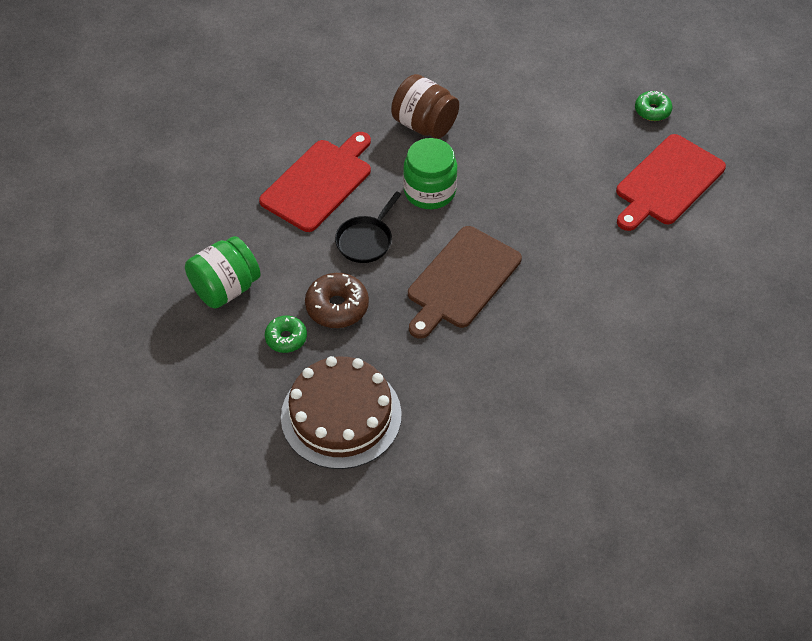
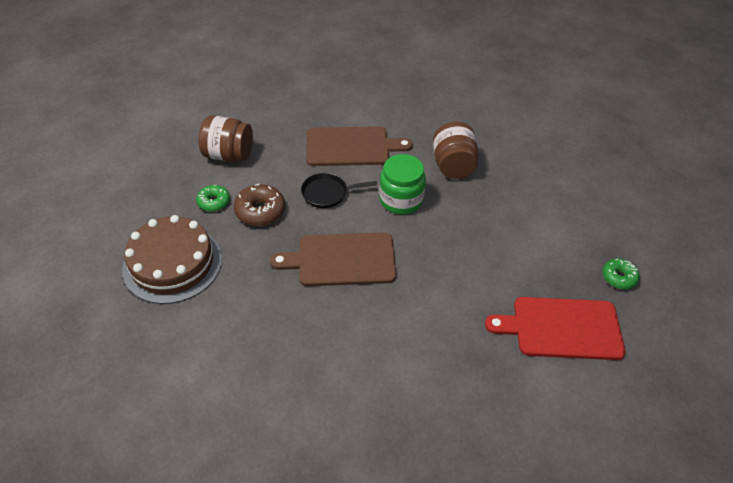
camera: 50 degrees right, 5 degrees down
(225, 288) = (229, 155): green jar -> brown jar
(319, 183) = (351, 147): red cutting board -> brown cutting board

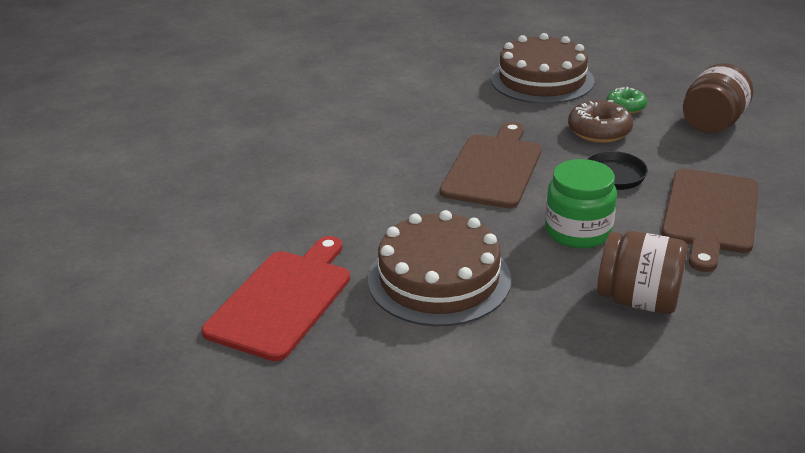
camera: 115 degrees right, 15 degrees down
(488, 253) = (439, 279): none -> brown cake
(618, 277) = (316, 393): green donut -> none

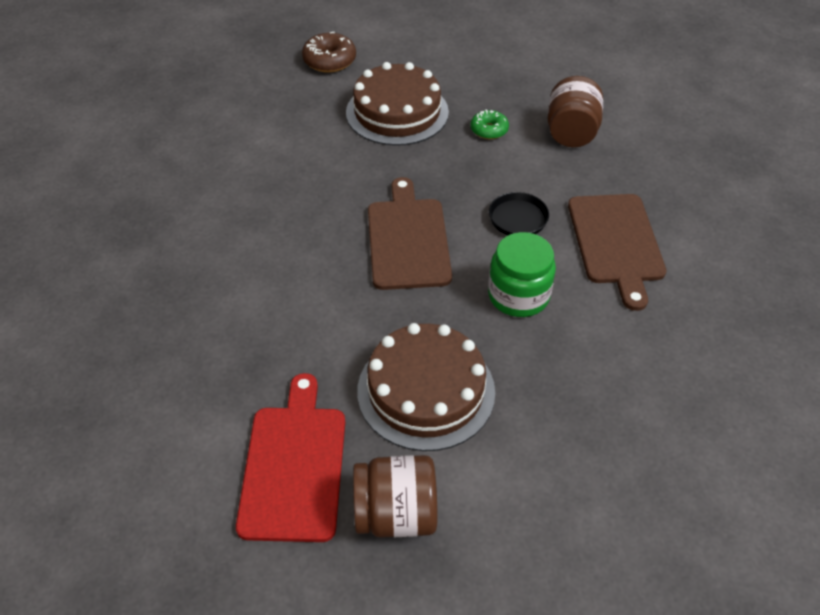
camera: 25 degrees left, 15 degrees up
(599, 131) = (480, 167): brown donut -> brown donut (329, 61)
(638, 300) = (603, 359): brown jar -> brown jar (396, 514)

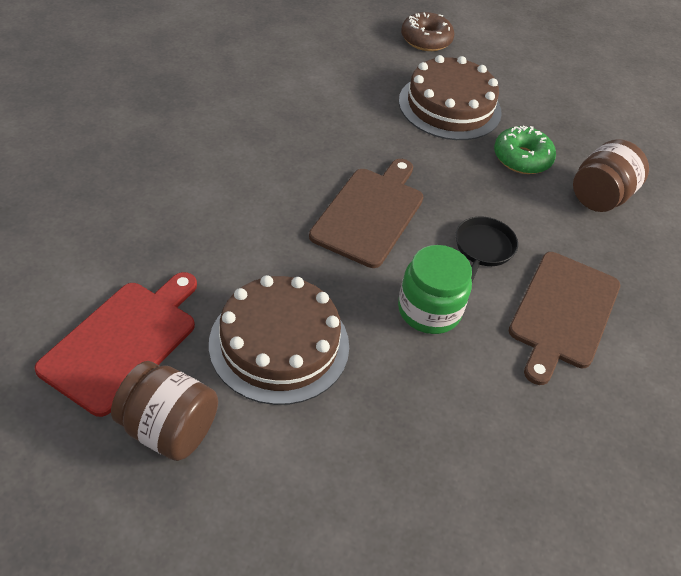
camera: 25 degrees right, 0 degrees up
(489, 130) = (522, 158): green donut -> green donut, size x1.53

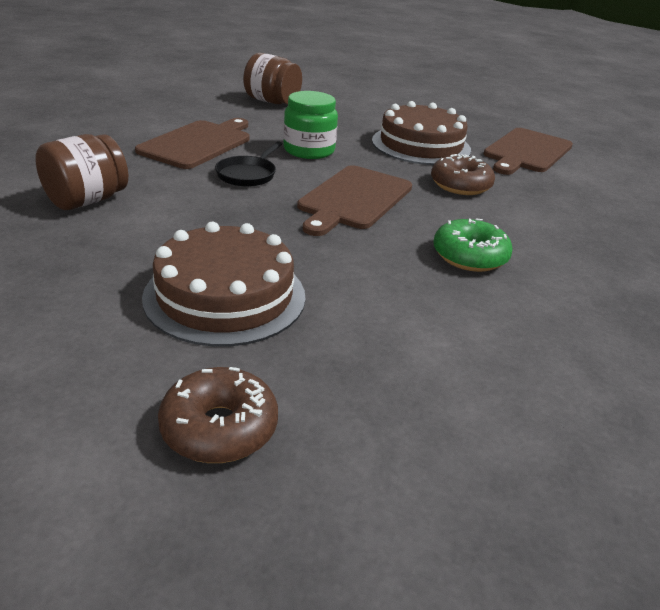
camera: 175 degrees left, 15 degrees down
(123, 342) = (526, 152): red cutting board -> brown cutting board
(168, 429) = (476, 126): brown jar -> brown jar (272, 101)
(251, 246) = (460, 185): none -> brown donut
(522, 158) = (156, 235): green donut -> green donut (469, 256)

